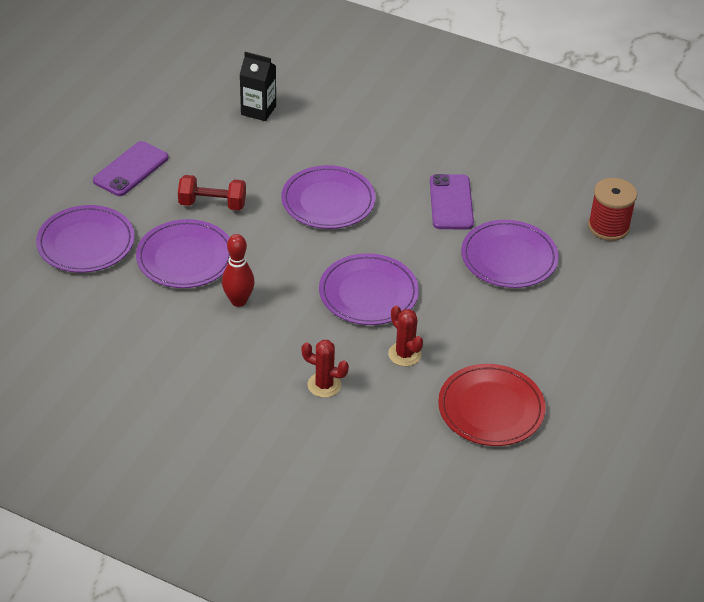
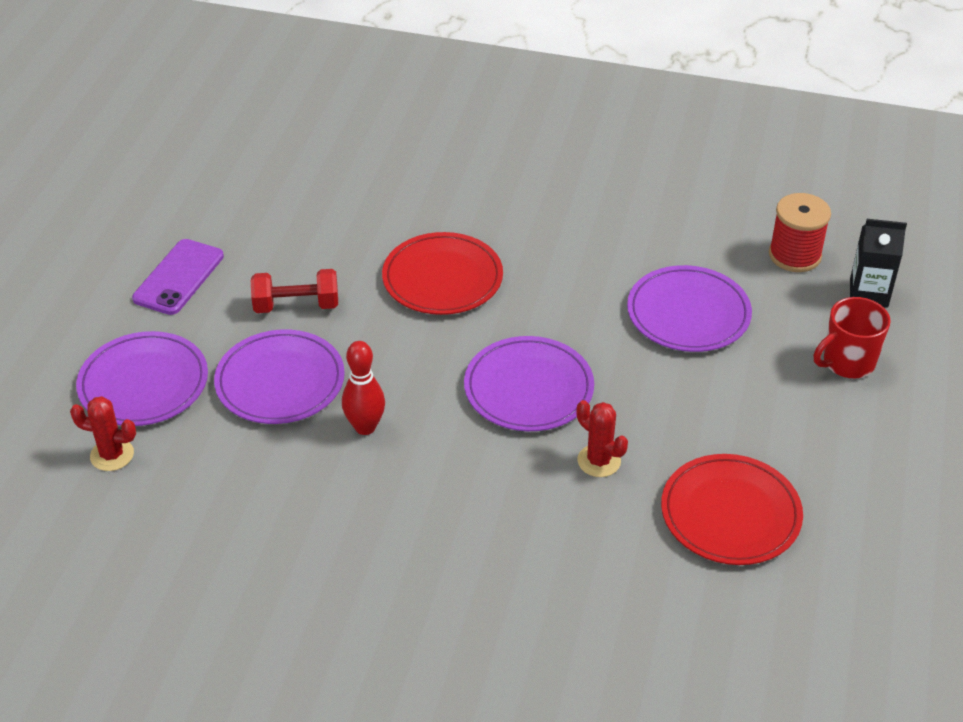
camera: 10 degrees left, 0 degrees up
(258, 110) = (322, 178): black carton -> black carton (868, 293)
(324, 385) = (508, 521): red cactus -> red cactus (112, 455)
(328, 201) = (442, 278): purple plate -> red plate
(451, 202) = (595, 255): purple phone -> none
(620, 314) = (847, 362): none -> red mug

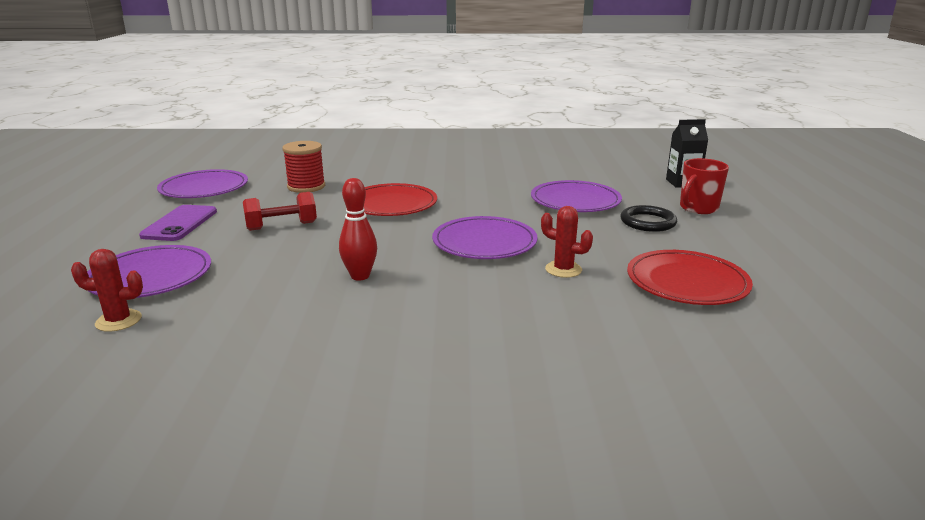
camera: 15 degrees left, 20 degrees down
(280, 381) = (277, 262): purple plate -> purple plate (204, 188)
(758, 382) = (648, 222): none -> black ring
(794, 255) = (623, 175): red spool -> red spool (306, 186)

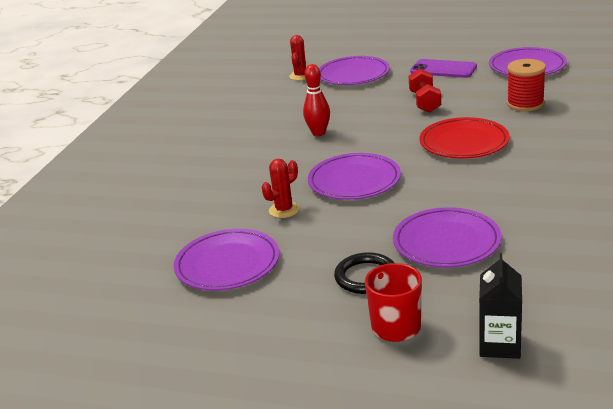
camera: 110 degrees right, 5 degrees up
(687, 282) = (227, 264): red plate -> purple plate

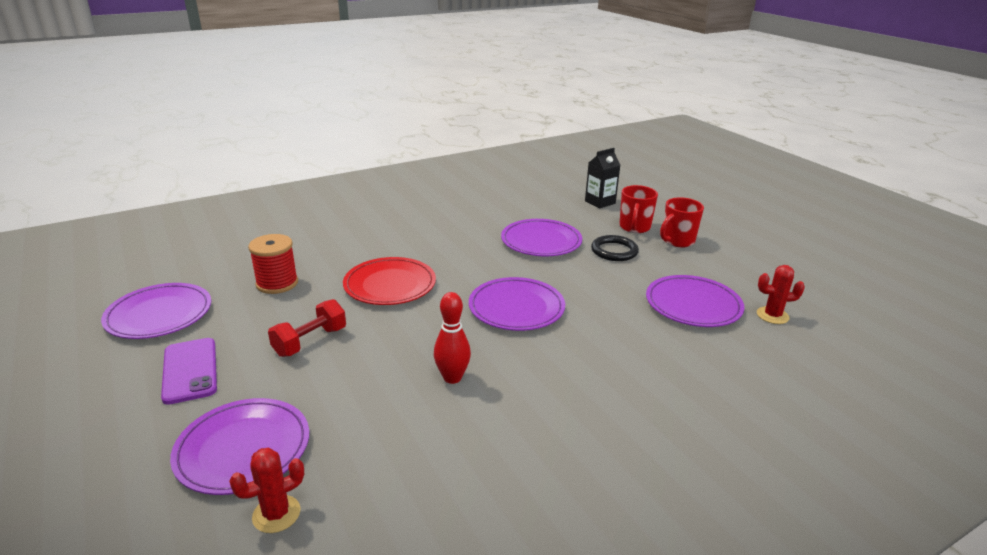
camera: 140 degrees left, 0 degrees up
(284, 210) = (602, 318): red cactus -> red cactus (772, 315)
(323, 337) = (677, 241): none -> red mug

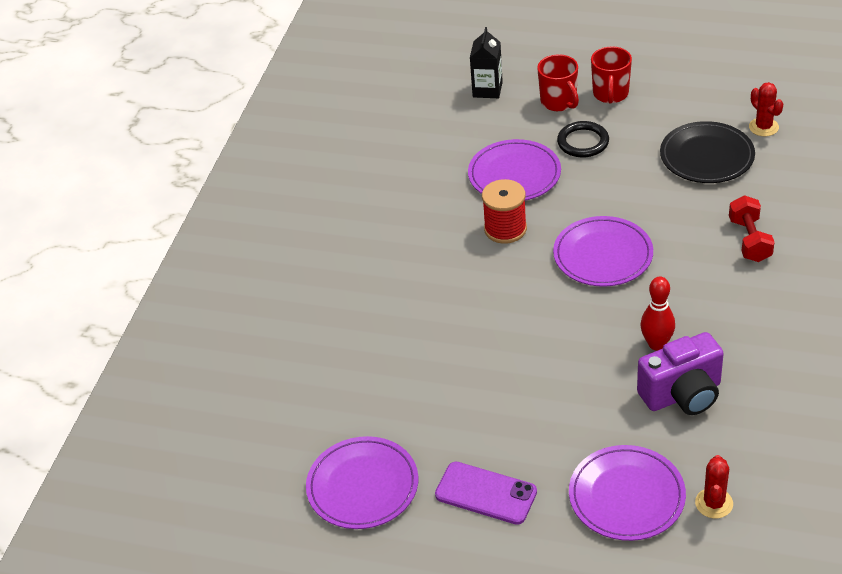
camera: 40 degrees left, 15 degrees up
(277, 283) = (392, 384): red spool -> red spool (505, 229)
(310, 342) = (519, 403): red dumbbell -> red dumbbell (749, 240)
(390, 285) = (480, 311): red plate -> none
(407, 421) = (682, 394): none -> purple camera
(693, 305) = (706, 156): purple plate -> black plate
(772, 315) = (763, 127): red cactus -> red cactus turned 75 degrees counterclockwise

